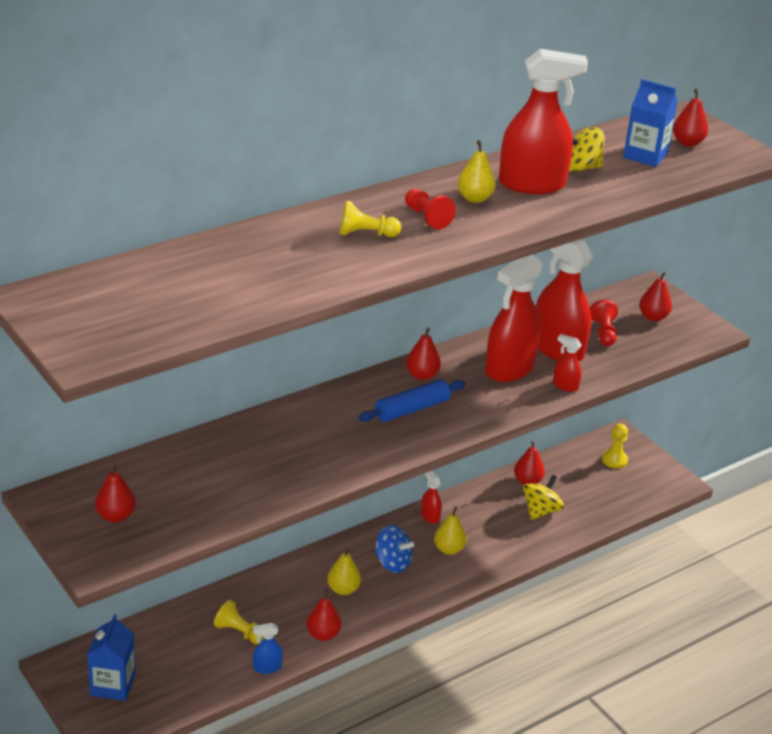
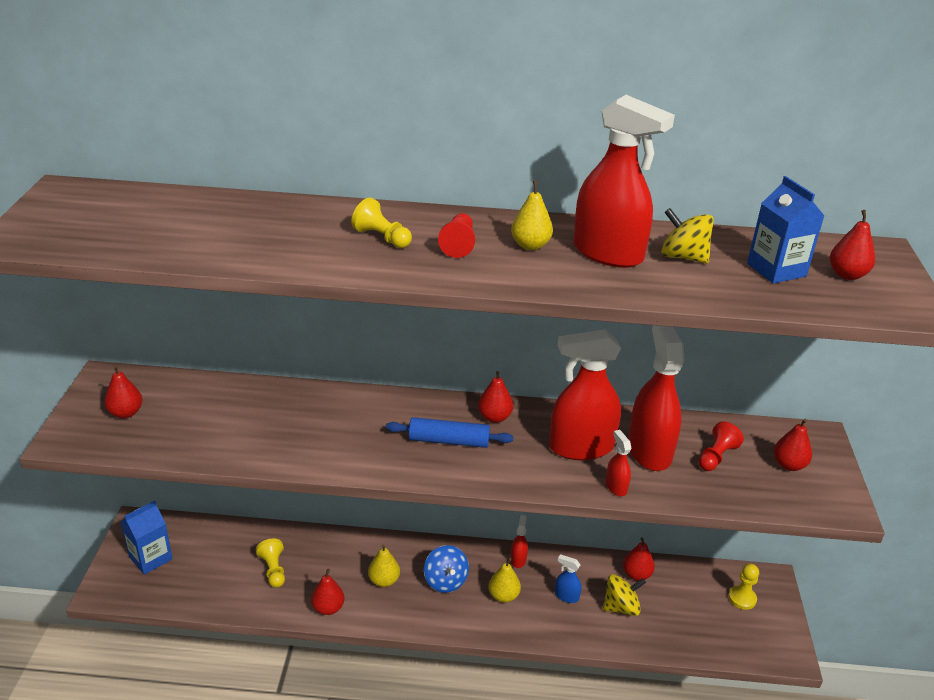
camera: 40 degrees right, 0 degrees up
(267, 667) = (260, 609): blue spray bottle -> blue spray bottle (566, 596)

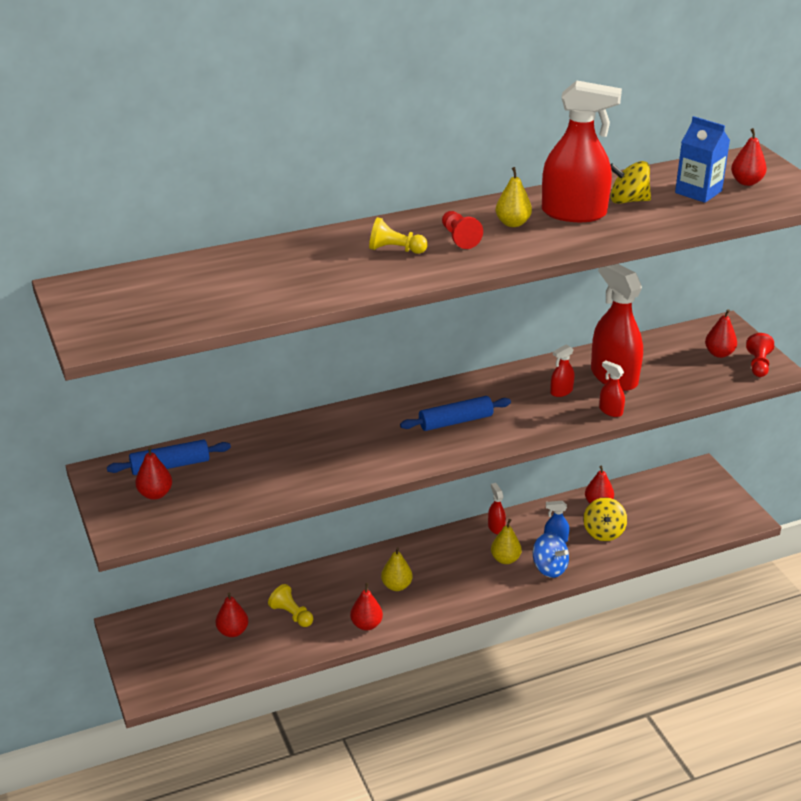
camera: 25 degrees left, 0 degrees up
(150, 558) = (167, 649): blue carton -> none
(163, 391) = (170, 466): none -> blue rolling pin
(445, 581) = (449, 566): blue spinning top -> blue spinning top (549, 568)
(494, 417) = (475, 392): red pear -> red pear (232, 631)
(580, 447) = (561, 391): red spray bottle -> red spray bottle, size x0.44
(621, 607) = (603, 532): yellow spinning top -> yellow spinning top turned 135 degrees clockwise
(716, 457) = (664, 365): red pawn -> red pawn (758, 365)
(742, 598) = (689, 491): yellow pawn -> none

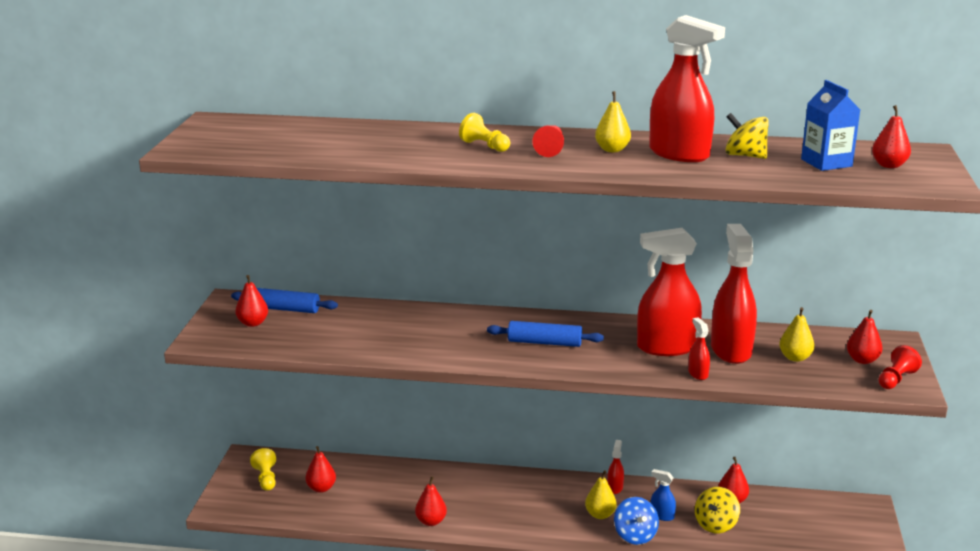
camera: 30 degrees right, 10 degrees down
(291, 615) = (378, 493): yellow pawn -> yellow pawn (266, 478)
(396, 586) = (484, 502): yellow pear -> yellow pear (795, 358)
(561, 391) = (666, 347): red spray bottle -> red spray bottle, size x2.29

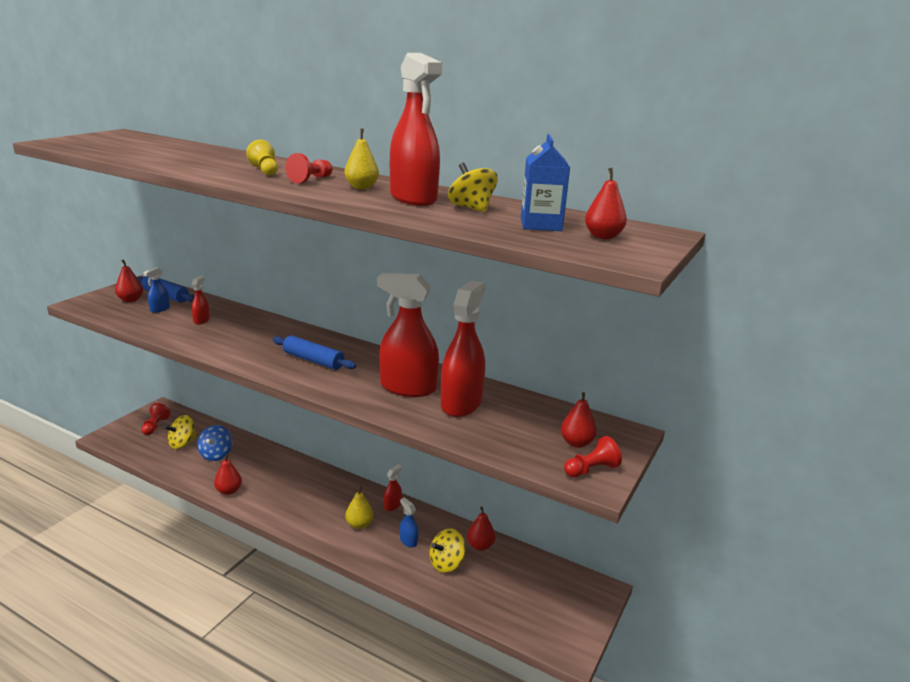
camera: 20 degrees right, 0 degrees up
(266, 478) = (155, 426): yellow pawn -> red pawn
(303, 326) = (159, 309): none -> blue spray bottle
(321, 488) = (182, 443): red pear -> yellow spinning top
(635, 535) = (370, 551): blue spinning top -> blue spinning top (216, 454)
(698, 373) = (406, 416): red spray bottle -> red spray bottle (201, 320)
(795, 358) = (513, 424): yellow pear -> none

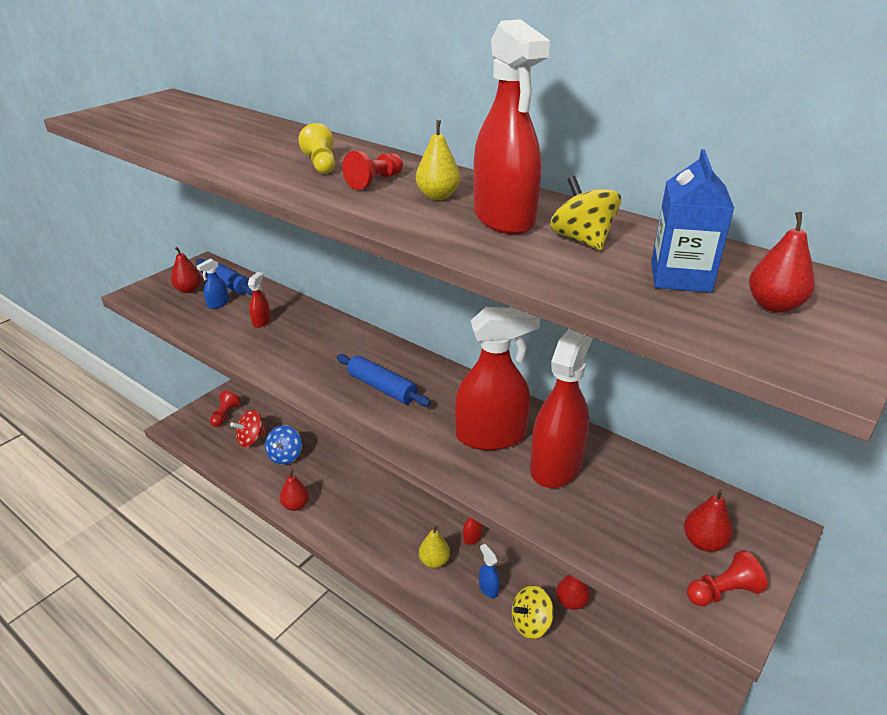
camera: 10 degrees right, 10 degrees up
(182, 443) = (251, 439): yellow spinning top -> red spinning top
(407, 388) = (491, 436): red spray bottle -> red spray bottle turned 150 degrees clockwise

